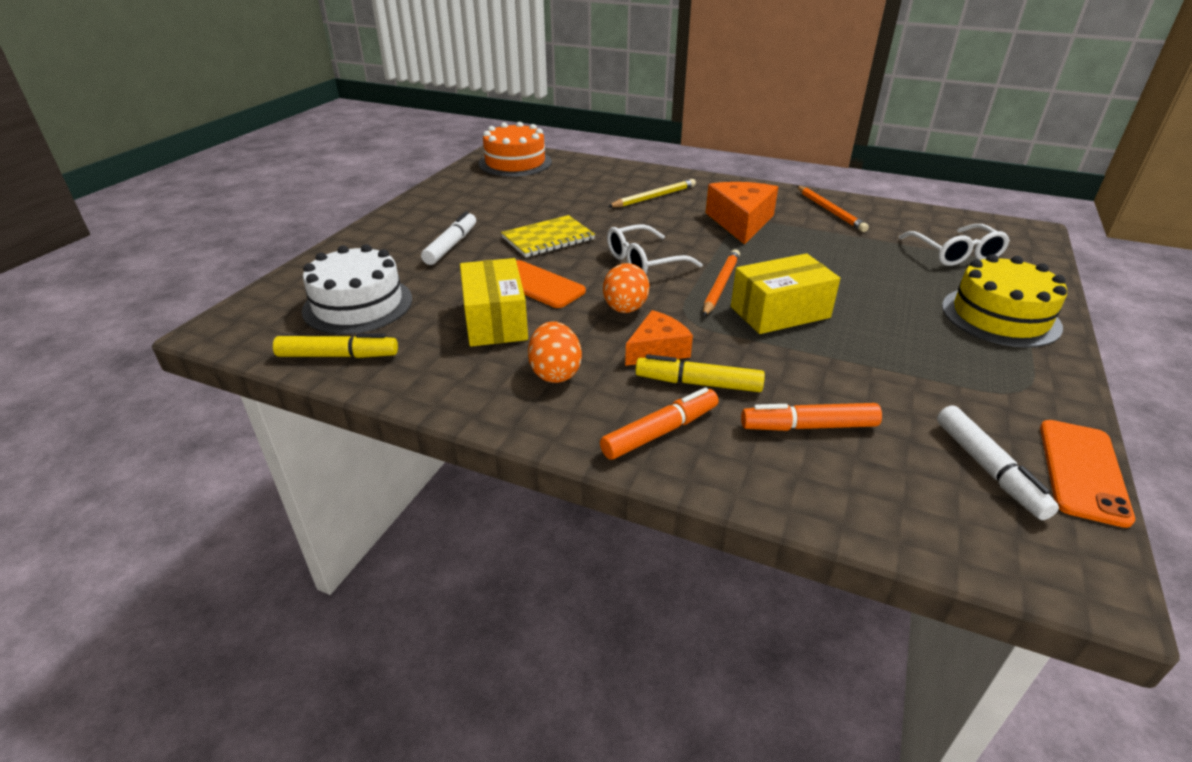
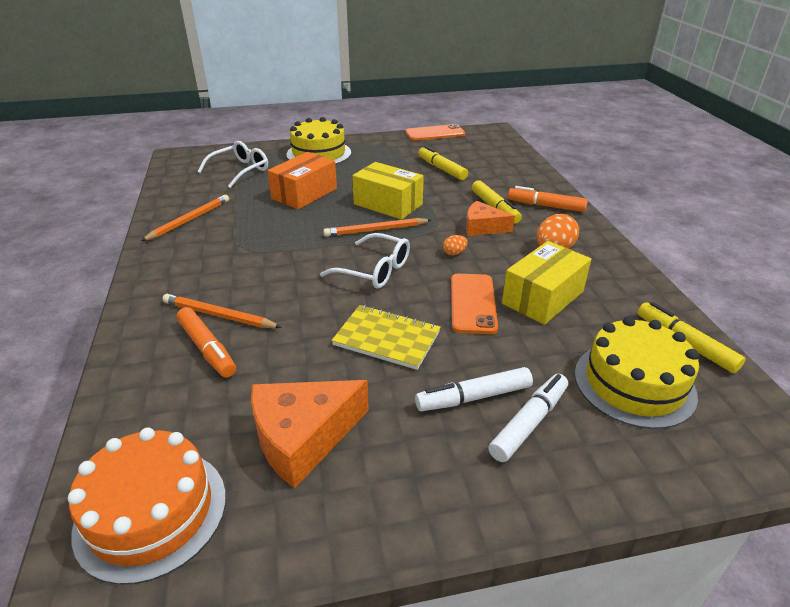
camera: 125 degrees left, 0 degrees up
(358, 305) = (634, 383): white cake -> yellow cake
(625, 309) = (454, 253): orange egg -> orange egg, size x0.52
(654, 197) = (219, 315): yellow pencil -> orange pencil
(741, 222) = (249, 251): orange cheese -> orange cheese (303, 437)
(809, 426) = (485, 177): orange marker -> orange marker (207, 348)
(853, 273) = (304, 193): none -> orange box
(873, 398) = (441, 169): none -> yellow marker
(988, 468) = (458, 146): white marker -> white marker (529, 423)

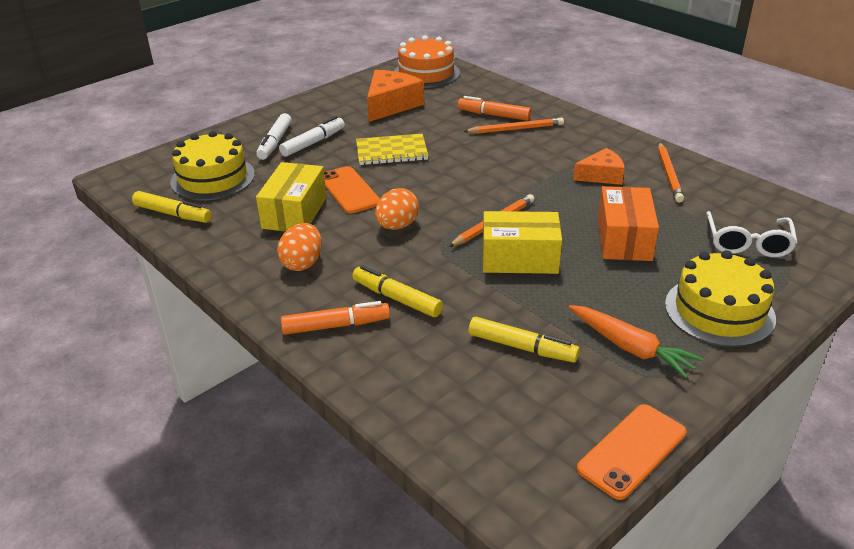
camera: 150 degrees right, 0 degrees up
(374, 270) = (450, 188): white glasses -> none
(386, 155) = (630, 348): none -> orange carrot
(454, 253) = (397, 226): orange egg -> orange egg, size x1.90
(483, 227) = (391, 265): orange cheese -> orange cheese (601, 176)

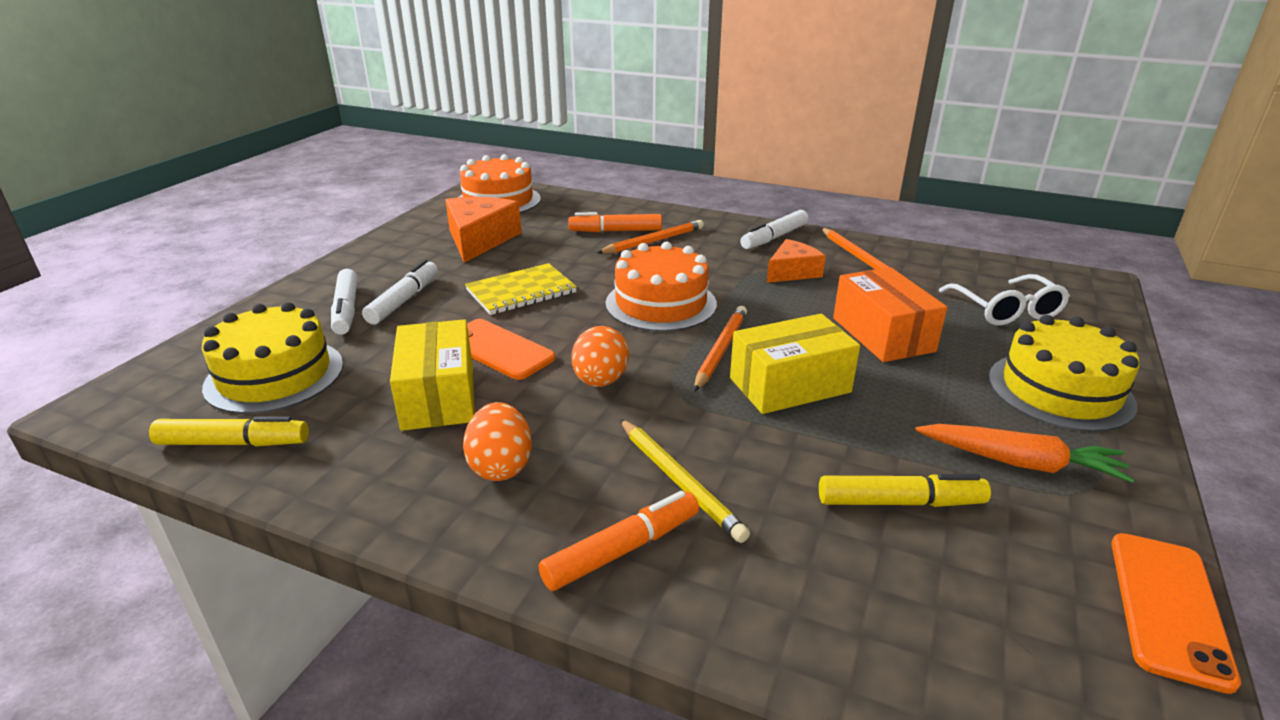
camera: 25 degrees left, 5 degrees down
(397, 298) = (679, 481): yellow marker -> yellow pencil
(480, 180) = (661, 303): none -> orange cake
(615, 143) = (774, 237): none -> white marker

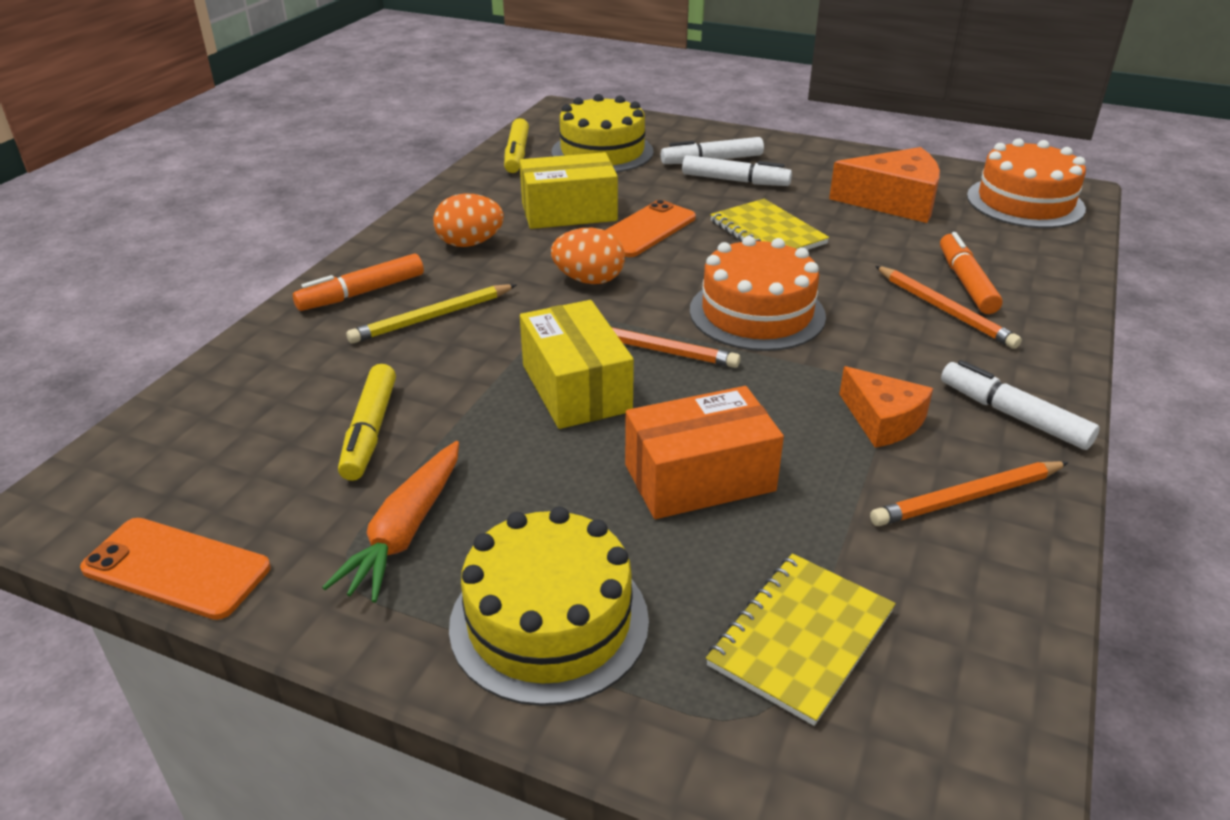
camera: 90 degrees right, 5 degrees up
(622, 550) = (362, 293): orange marker -> orange marker turned 90 degrees clockwise
(1006, 310) = (801, 638): white glasses -> yellow notebook

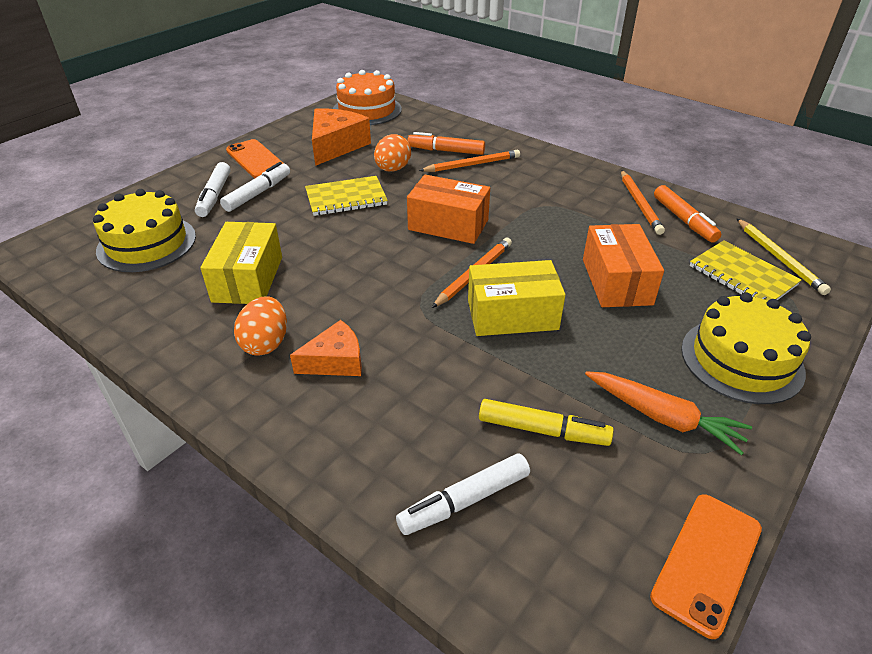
camera: 75 degrees left, 5 degrees up
(362, 293) = (318, 424): orange marker -> orange marker (684, 220)
(432, 317) = (385, 380): yellow pencil -> yellow pencil (779, 258)
(517, 154) = (102, 292): yellow marker -> none
(589, 280) = (368, 286): orange egg -> orange egg (392, 169)
(645, 230) = (306, 247): orange phone -> orange phone (256, 159)
(757, 313) = (448, 225): orange cake -> orange box
(882, 420) = (573, 210): orange cheese -> orange cheese (335, 361)
(1013, 416) = (576, 174): white marker -> white marker (465, 501)

